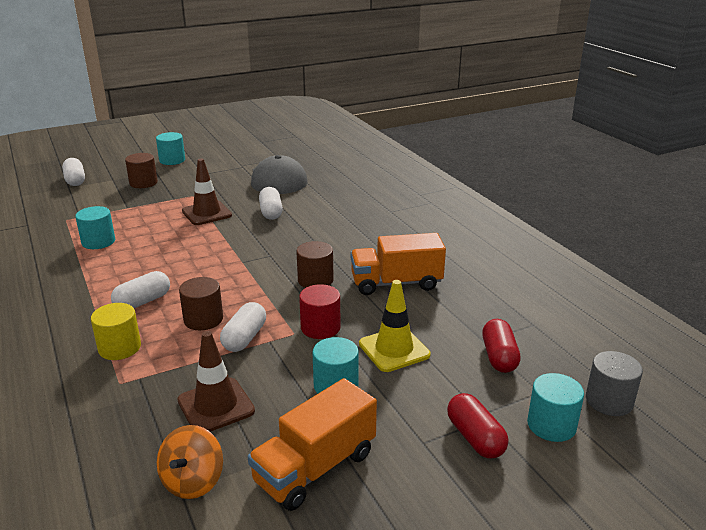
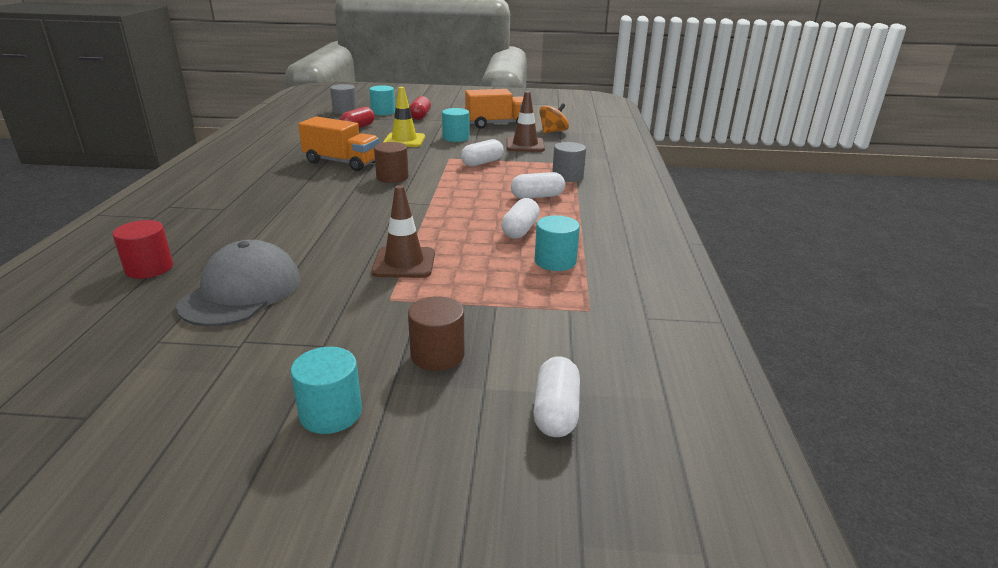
camera: 150 degrees left, 0 degrees up
(119, 348) = (567, 176): yellow cylinder -> grey cylinder
(203, 319) = (500, 176): brown cylinder -> none
(271, 212) = (334, 242): white capsule -> white capsule (520, 230)
(320, 328) = (429, 156): red cylinder -> red cylinder (149, 268)

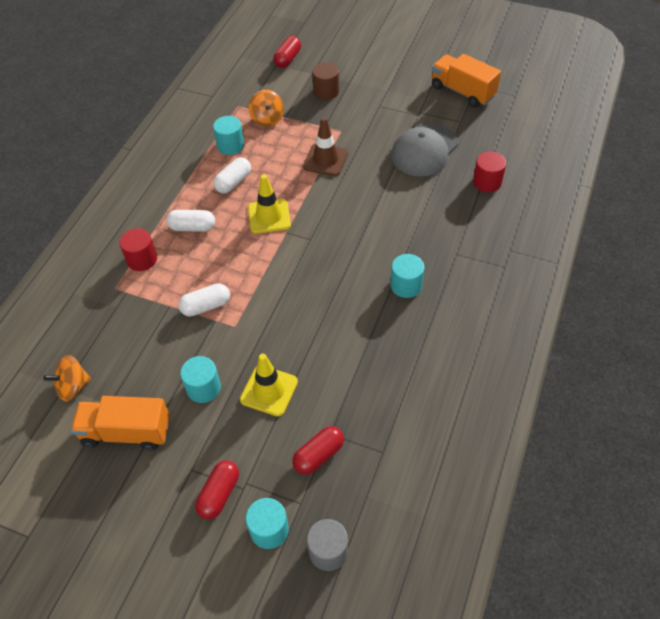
camera: 160 degrees left, 25 degrees up
(331, 413) = (377, 72): turquoise cylinder -> turquoise cylinder (406, 285)
(342, 162) = (351, 335): orange truck -> orange truck (462, 91)
(392, 177) = (306, 288): brown cylinder -> none
(456, 211) = (269, 216): none -> yellow traffic cone
(523, 298) = (267, 119): none -> orange spinning top
(525, 145) = (135, 346): brown traffic cone -> none
(556, 411) = (287, 59): white capsule -> red capsule
(567, 176) = (142, 259): grey cylinder -> red cylinder

